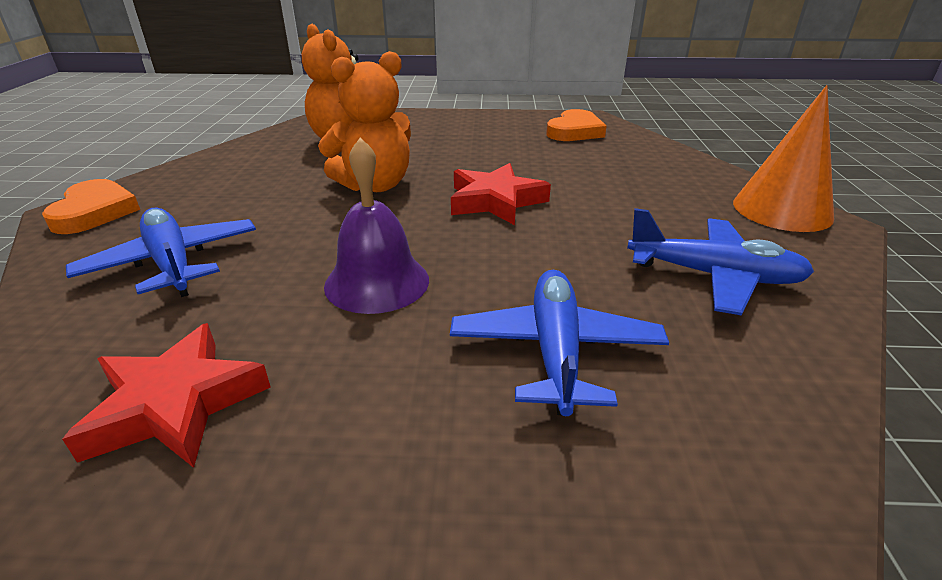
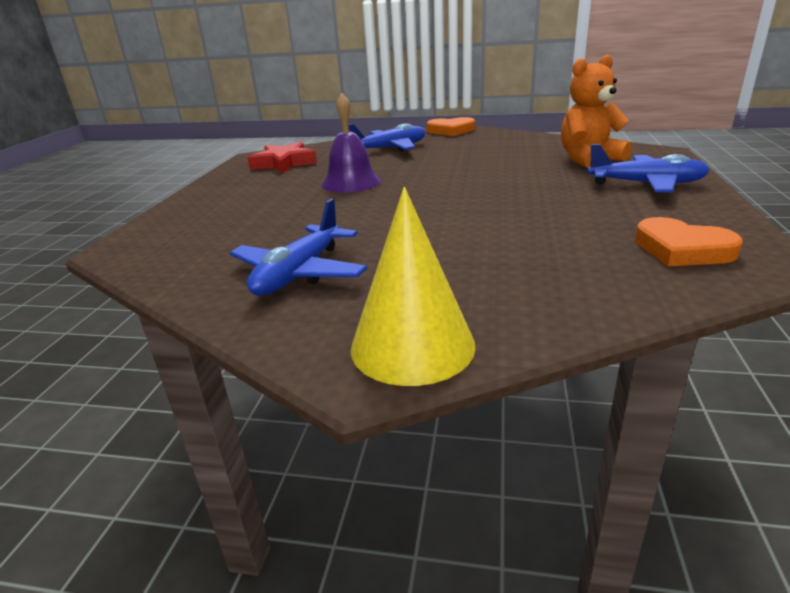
camera: 100 degrees right, 5 degrees down
(375, 185) = (488, 174): orange teddy bear -> none
(495, 201) = (456, 207): red star -> none
(555, 350) = (260, 218): blue plane -> blue plane (646, 184)
(782, 210) = (412, 346): orange cone -> yellow cone

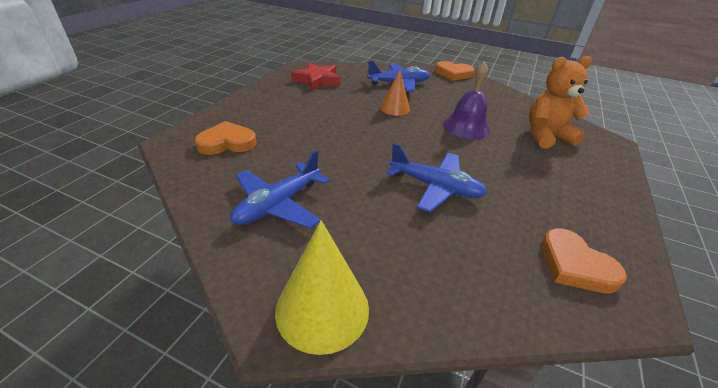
camera: 10 degrees right, 10 degrees up
(195, 235) = (227, 142): none -> orange heart
(351, 182) = (355, 114): purple bell -> purple bell (466, 127)
(397, 169) = (395, 108): none -> orange cone
(646, 184) = (580, 178): blue plane -> blue plane (435, 187)

